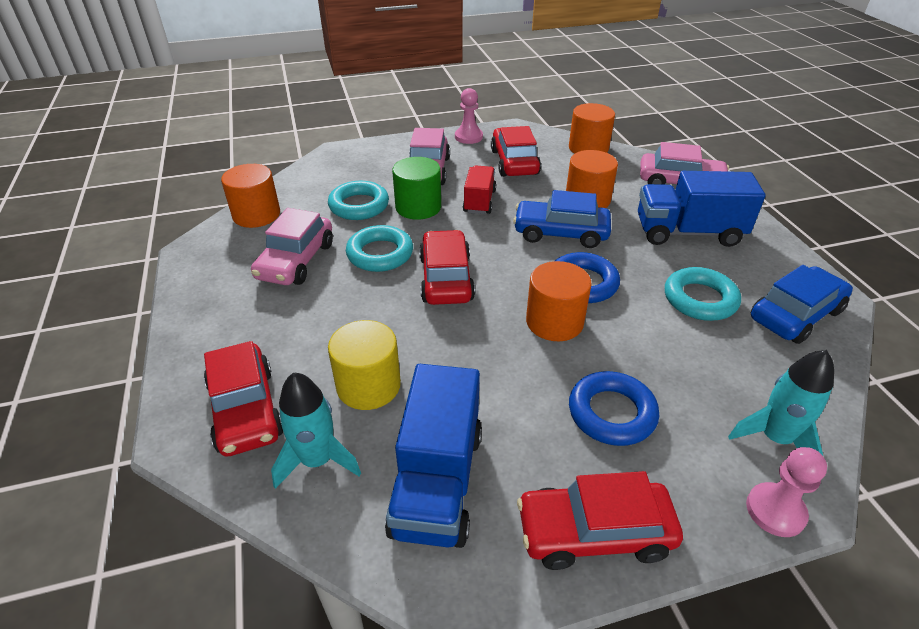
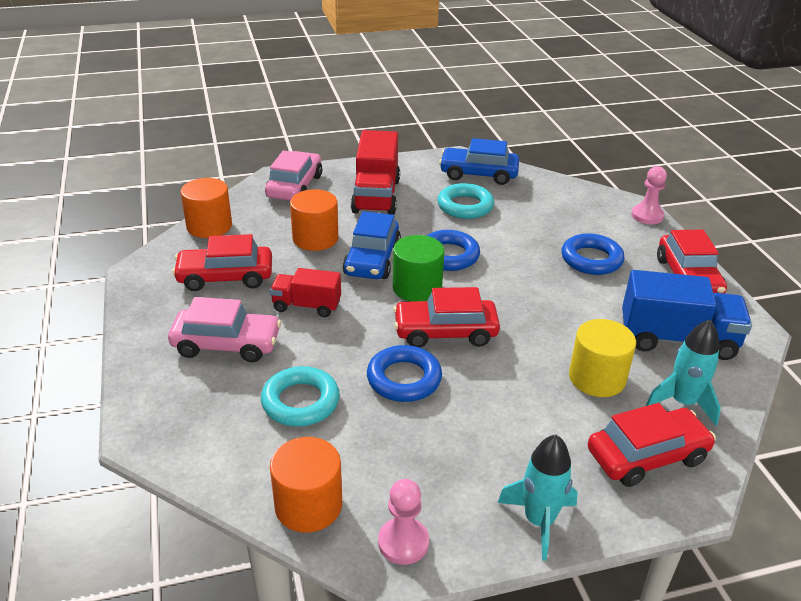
camera: 90 degrees left, 5 degrees down
(296, 261) = (417, 448): pink car -> none
(380, 254) = (404, 379): turquoise ring -> blue ring
(418, 207) = (311, 351): green cylinder -> green cylinder (417, 287)
(468, 137) = (146, 308): pink pawn -> pink pawn (403, 542)
(554, 322) = (500, 274): orange cylinder -> none
(688, 232) = (376, 196): blue truck -> red truck
(774, 438) = (594, 205): turquoise rocket -> turquoise rocket (539, 521)
(795, 314) = (478, 174): blue car -> blue car turned 45 degrees counterclockwise

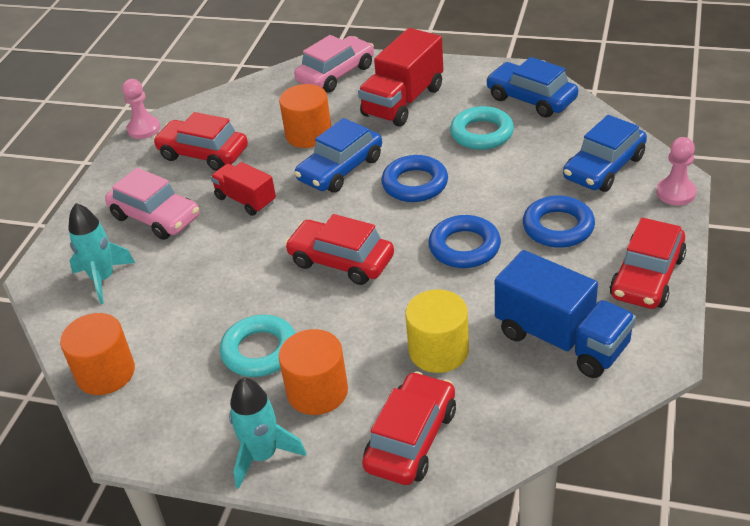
camera: 35 degrees right, 5 degrees up
(209, 226) = (230, 99): orange cylinder -> orange cylinder (317, 391)
(300, 402) = (169, 286): turquoise ring -> turquoise ring (260, 351)
(403, 542) = (146, 429): pink pawn -> pink pawn (144, 129)
(404, 379) = (266, 293): blue ring -> blue ring (464, 247)
(417, 287) = (355, 209): green cylinder -> none
(581, 210) = (604, 168): none -> blue car
(647, 456) = (411, 439): red car -> red car turned 75 degrees counterclockwise
(683, 402) = (499, 403): turquoise rocket -> turquoise rocket (103, 279)

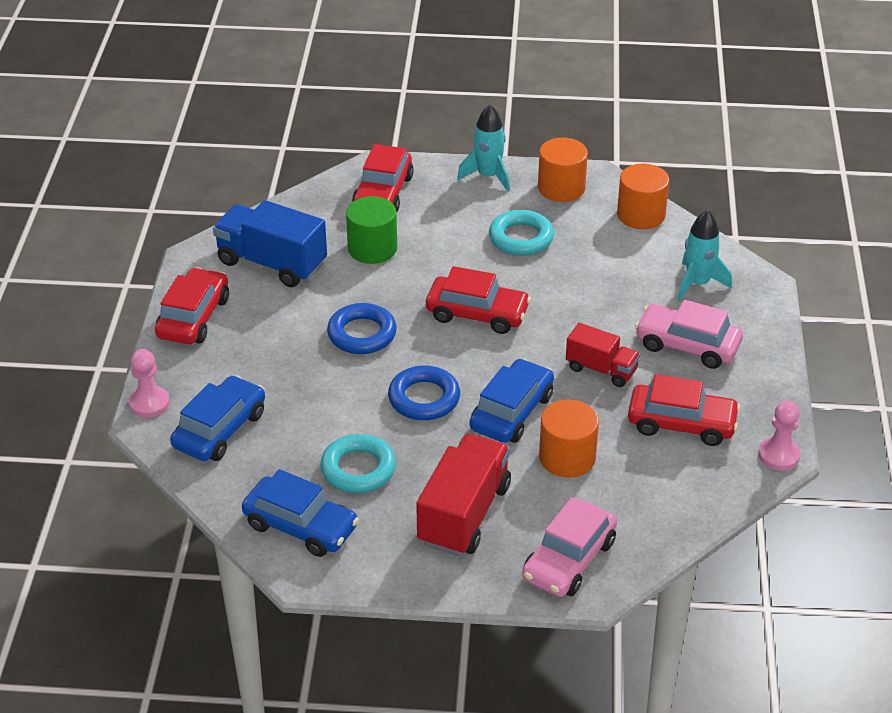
camera: 165 degrees right, 0 degrees up
(317, 391) = (462, 215): orange cylinder -> orange cylinder (561, 188)
(438, 351) = (372, 248): yellow cylinder -> green cylinder
(558, 227) = (272, 359): blue ring -> none

